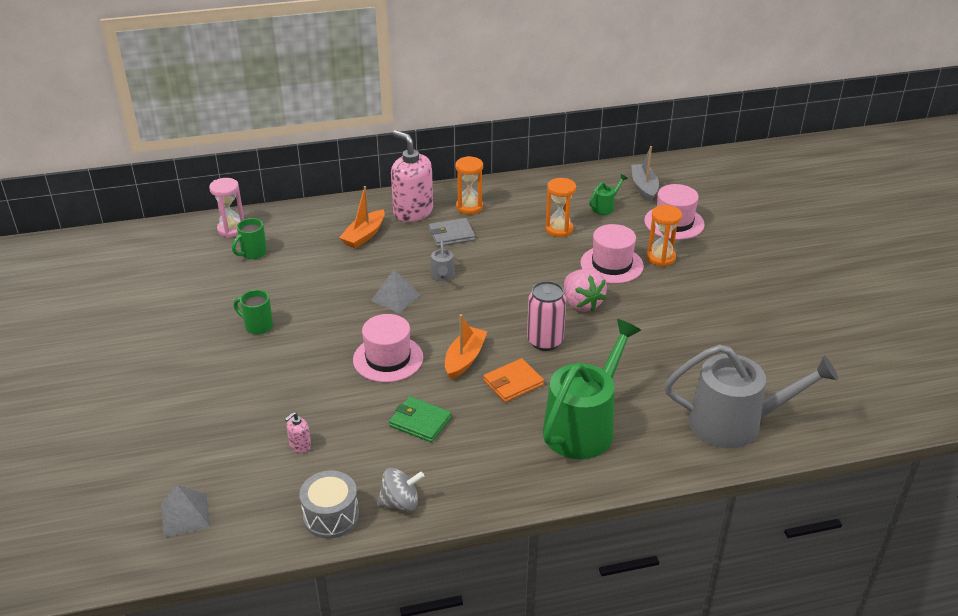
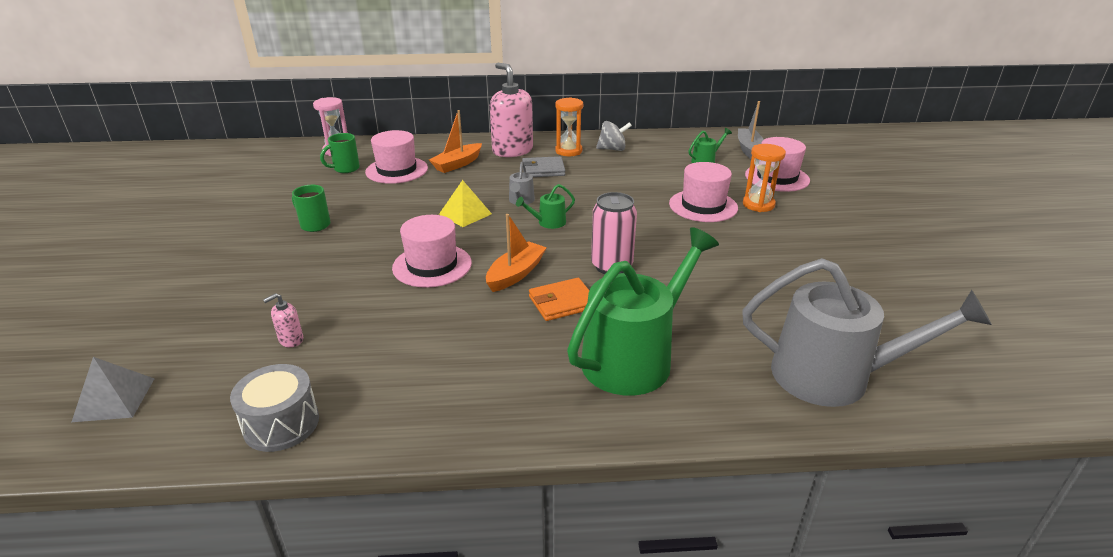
camera: 10 degrees right, 5 degrees down
(306, 250) = (396, 170): none -> pink hat
(395, 297) = (465, 214): grey pyramid -> yellow pyramid
(400, 503) = (374, 419): grey spinning top -> grey spinning top (612, 149)
(420, 422) = (439, 330): green wallet -> none
(476, 299) = (548, 222): none -> green watering can
(559, 229) = (653, 174): orange hourglass -> none
(581, 303) = (662, 236): pink strawberry -> none

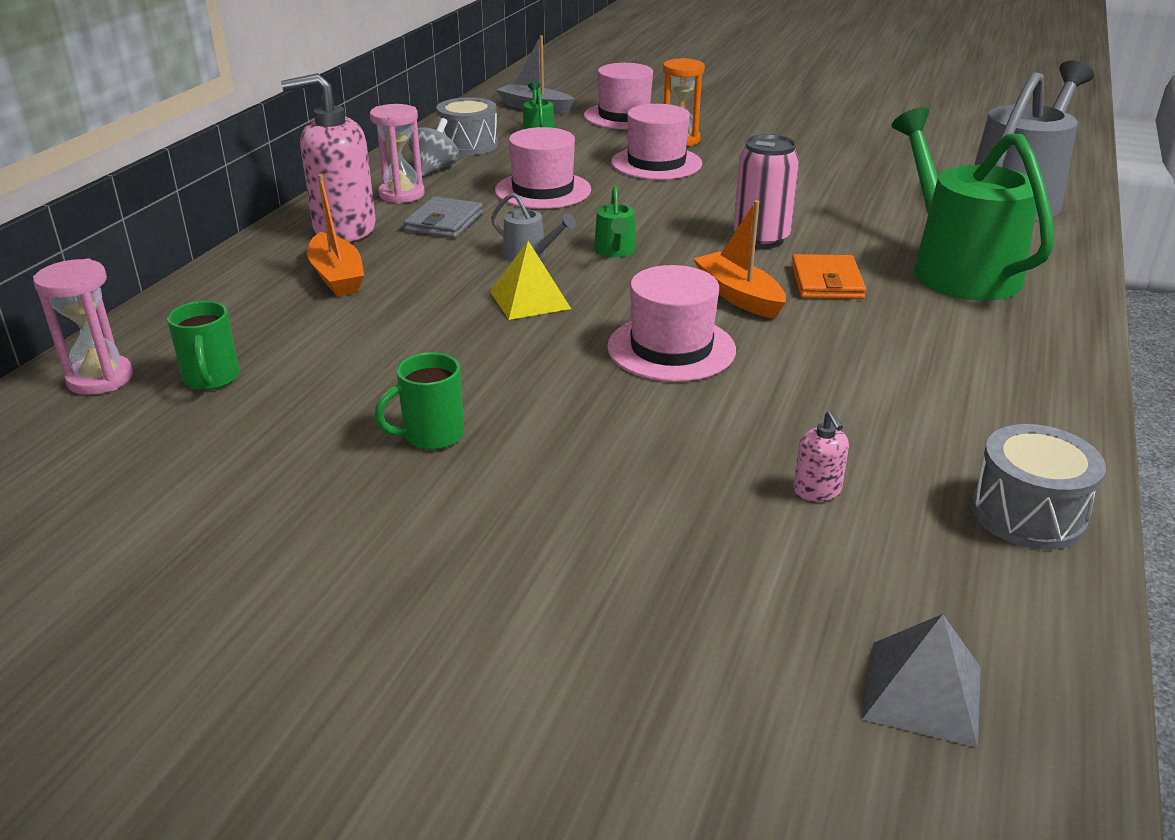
camera: 65 degrees left, 0 degrees up
(396, 170) = (290, 330): pink hat -> pink hat (543, 190)
(568, 151) = (402, 194): orange hourglass -> pink hourglass
(660, 148) = (468, 145): none -> grey drum

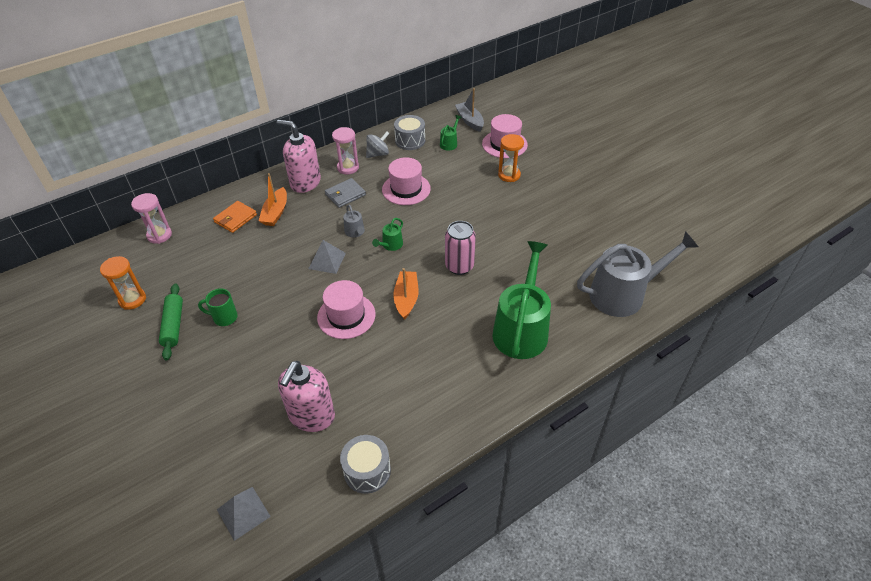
camera: 35 degrees right, 15 degrees up
(160, 490) = (132, 299): none -> orange hourglass
(211, 379) = (189, 252): green mug -> none
(327, 489) = (174, 325): none -> green rolling pin
(529, 300) = (327, 260): yellow pyramid -> grey pyramid
(656, 163) = (477, 189): pink hat -> none
(817, 491) = (311, 416): pink soap dispenser -> pink soap dispenser, size x2.36
(826, 282) = (452, 308): orange wallet -> orange wallet (235, 218)

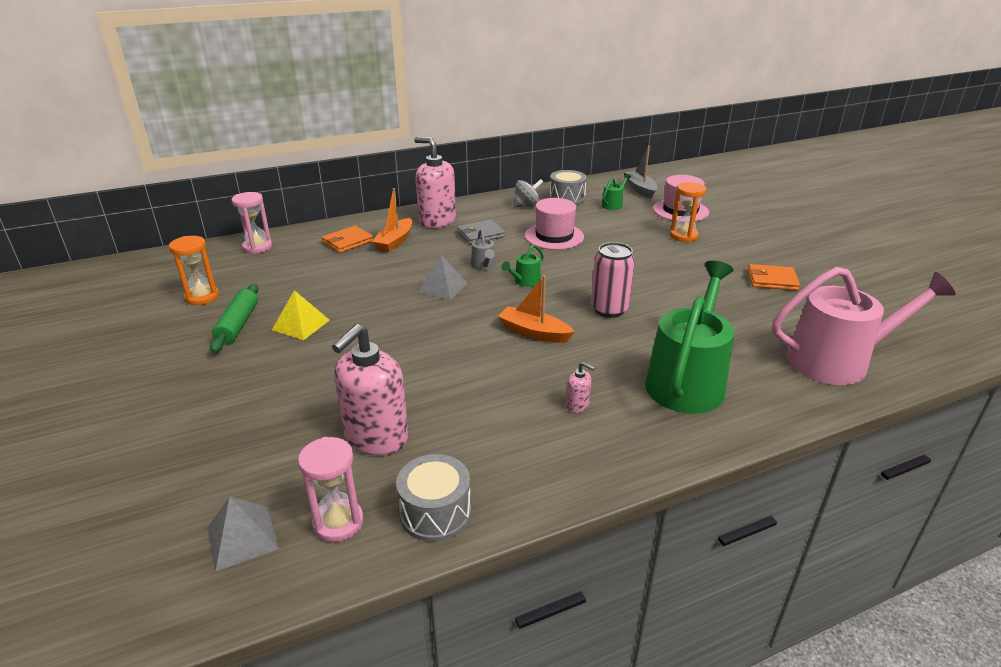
camera: 10 degrees right, 15 degrees down
(224, 317) = (301, 325): green mug -> yellow pyramid
(346, 316) = (452, 340): pink hat -> none
(348, 167) = (489, 213): pink hourglass -> pink hourglass (338, 522)
(406, 299) = (534, 332): orange boat -> orange boat turned 75 degrees counterclockwise
(447, 364) = (577, 405): none -> pink soap dispenser
(578, 217) = (772, 280): none -> orange wallet
(623, 294) = (837, 361): grey watering can -> pink watering can

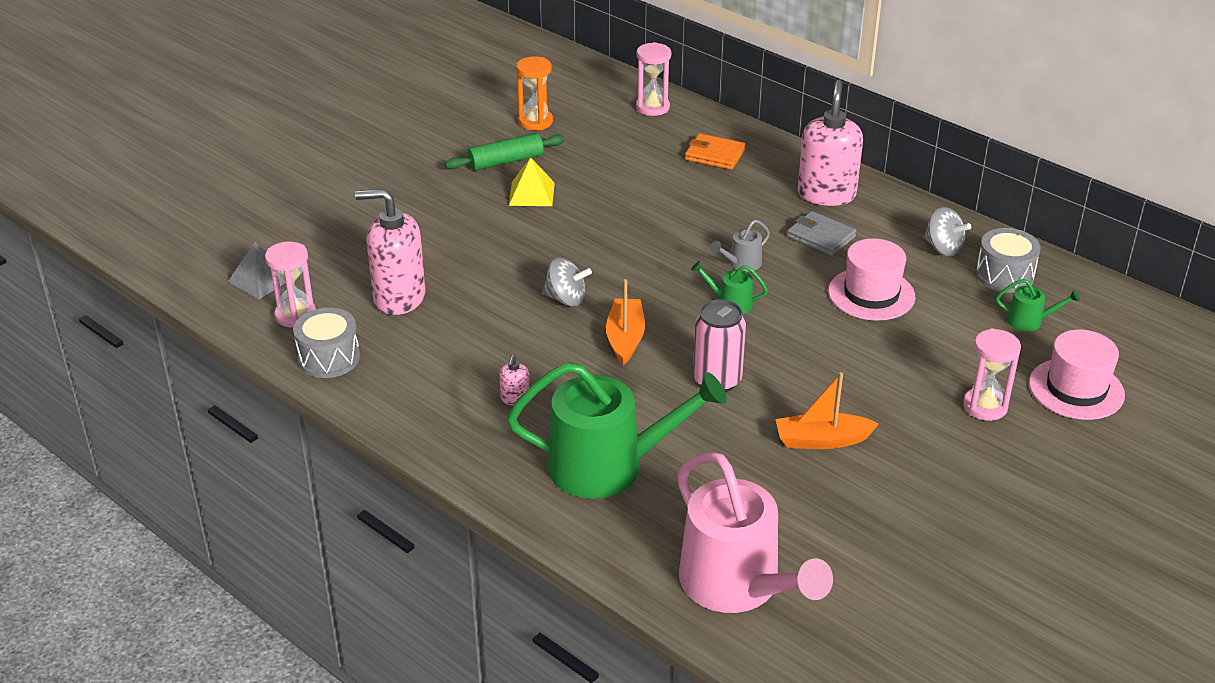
camera: 65 degrees right, 5 degrees up
(395, 241) = (744, 184): orange boat -> orange boat (822, 440)
(442, 287) = (669, 251): grey pyramid -> none
(461, 345) = (566, 299): none -> grey spinning top
(640, 189) = (1118, 335): grey boat -> none
(683, 236) = (985, 406): orange hourglass -> pink hourglass
(772, 280) = (916, 510): orange wallet -> none

